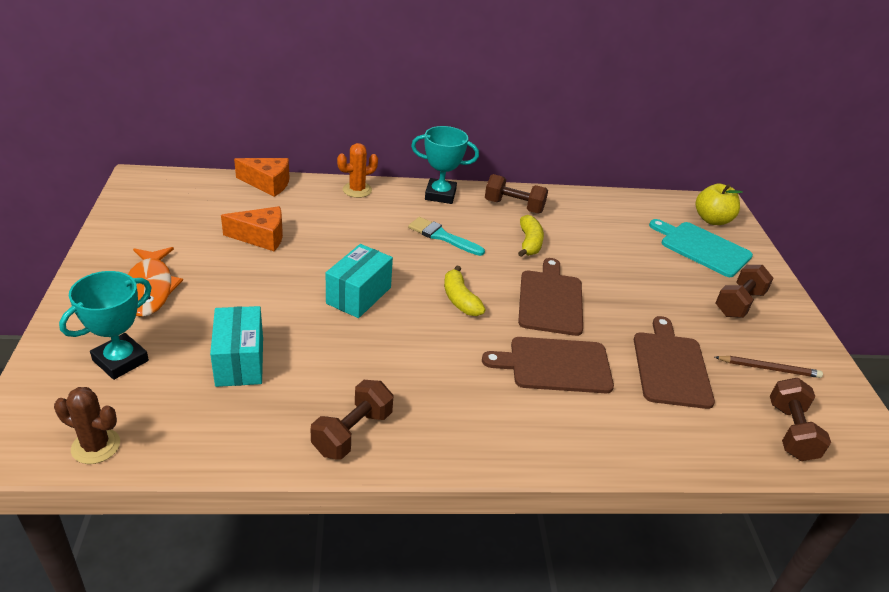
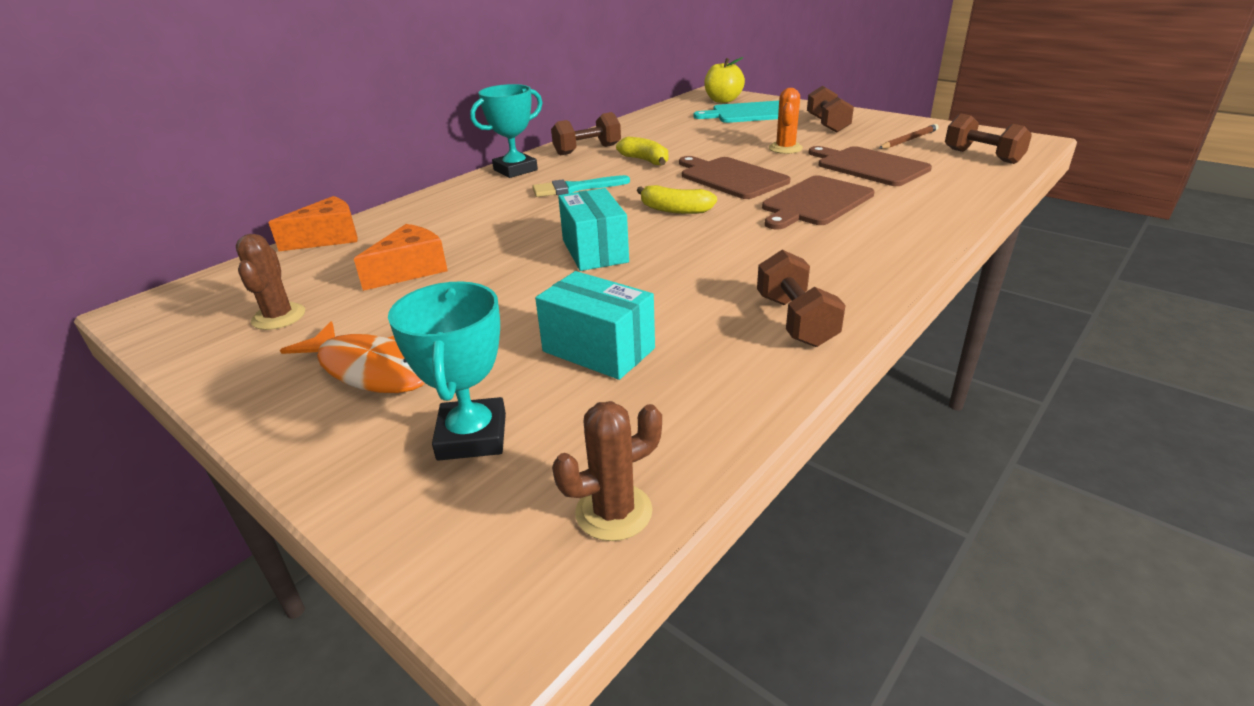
camera: 40 degrees left, 5 degrees down
(171, 225) = (279, 317): none -> brown cactus
(357, 190) = (434, 200): orange cactus -> orange cactus (785, 148)

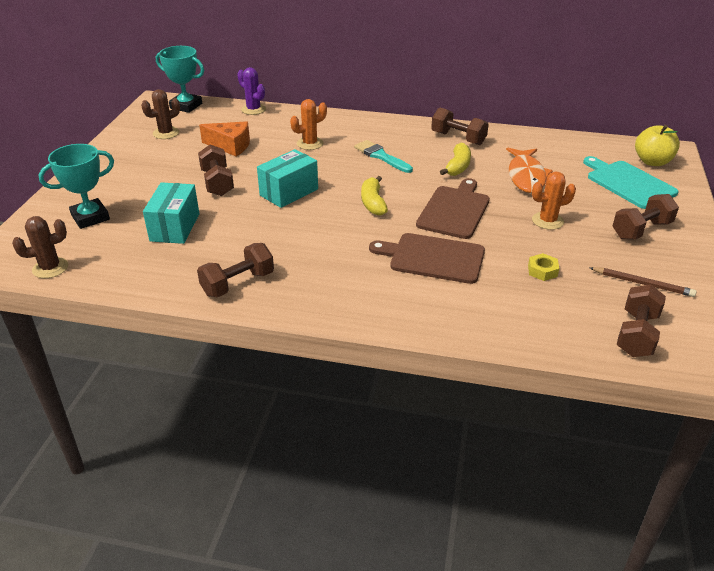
camera: 60 degrees right, 5 degrees up
(328, 238) = (253, 109): orange cheese -> purple cactus
(370, 369) = (131, 173): orange fish -> orange fish (526, 176)
(487, 219) = (310, 143): none -> orange cactus
(506, 296) = (217, 183): none -> brown dumbbell
(515, 170) = (395, 126): turquoise trophy -> turquoise trophy (186, 106)
(613, 512) = (50, 268): brown cactus -> brown cactus turned 60 degrees counterclockwise
(868, 166) = (542, 271): brown cutting board -> yellow nut

